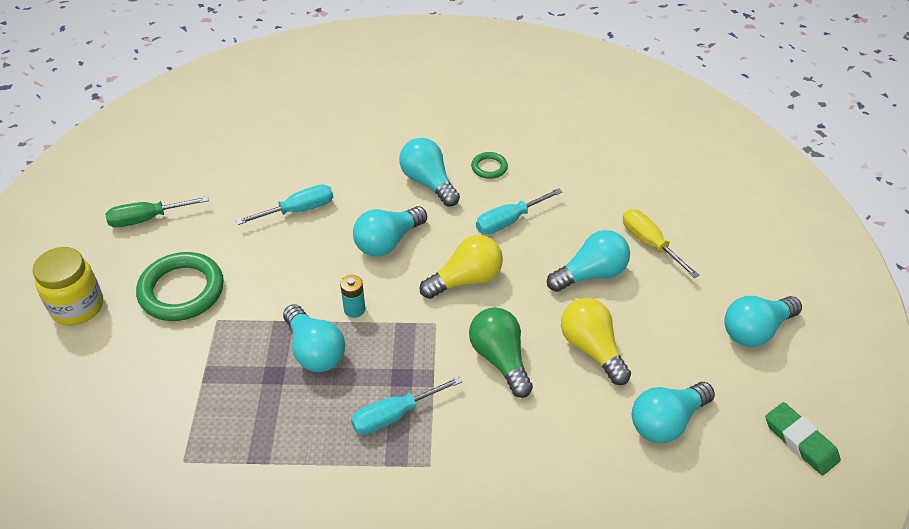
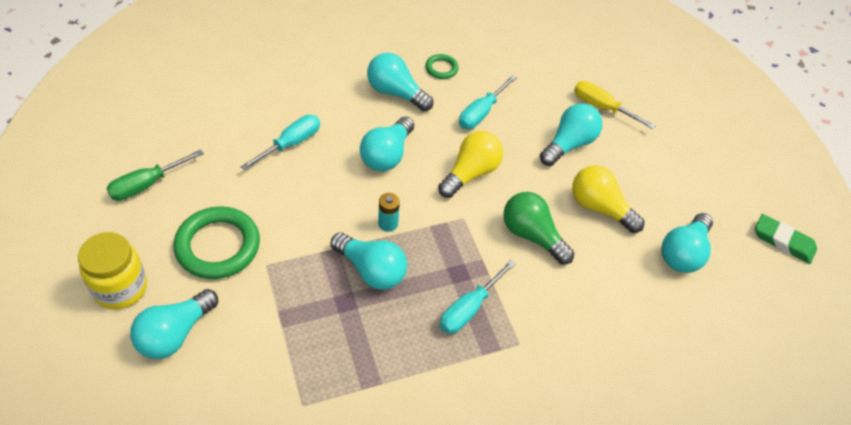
camera: 25 degrees left, 5 degrees up
(755, 331) = (712, 161): turquoise light bulb -> turquoise light bulb (175, 334)

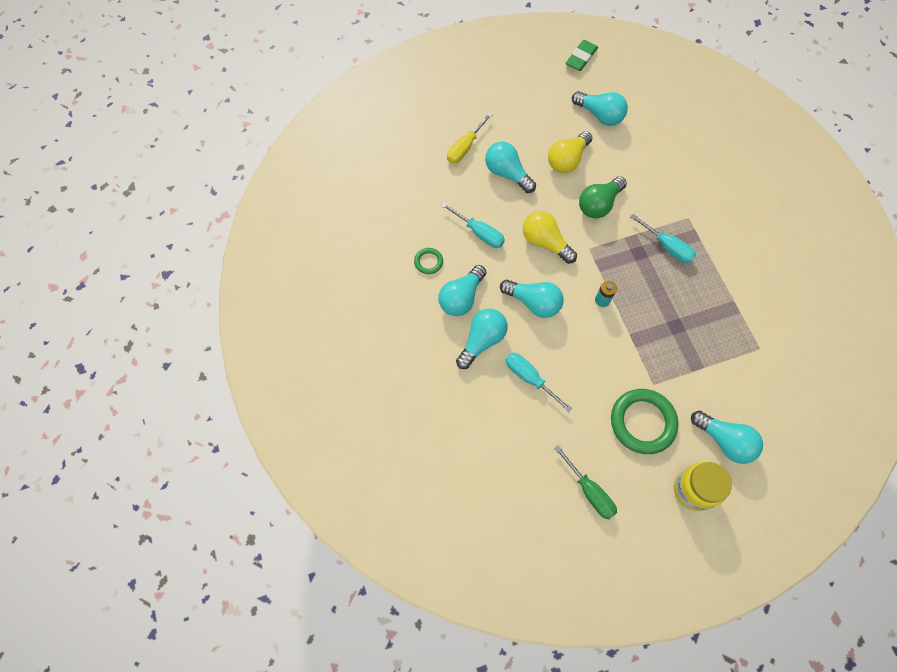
camera: 85 degrees left, 15 degrees up
(371, 270) = (646, 310): turquoise light bulb -> turquoise light bulb (482, 341)

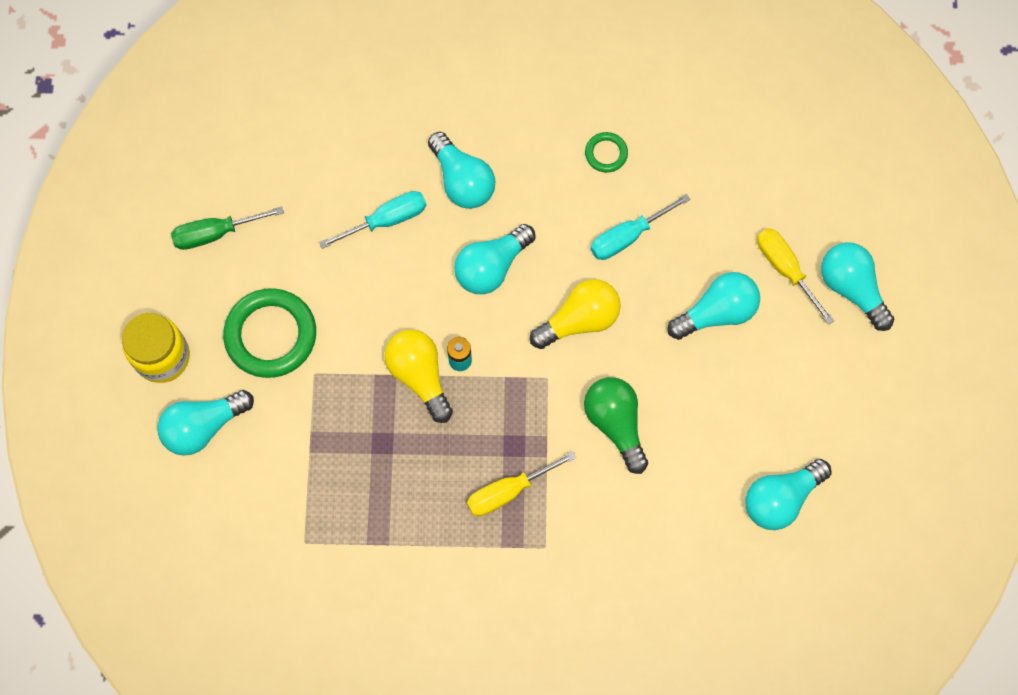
camera: 110 degrees right, 5 degrees up
(461, 298) = (535, 177): turquoise light bulb -> turquoise light bulb (851, 288)
(567, 160) = (711, 411): yellow light bulb -> yellow light bulb (419, 376)
(581, 58) = (910, 521): green eraser -> none
(667, 246) = (509, 491): turquoise screwdriver -> yellow screwdriver

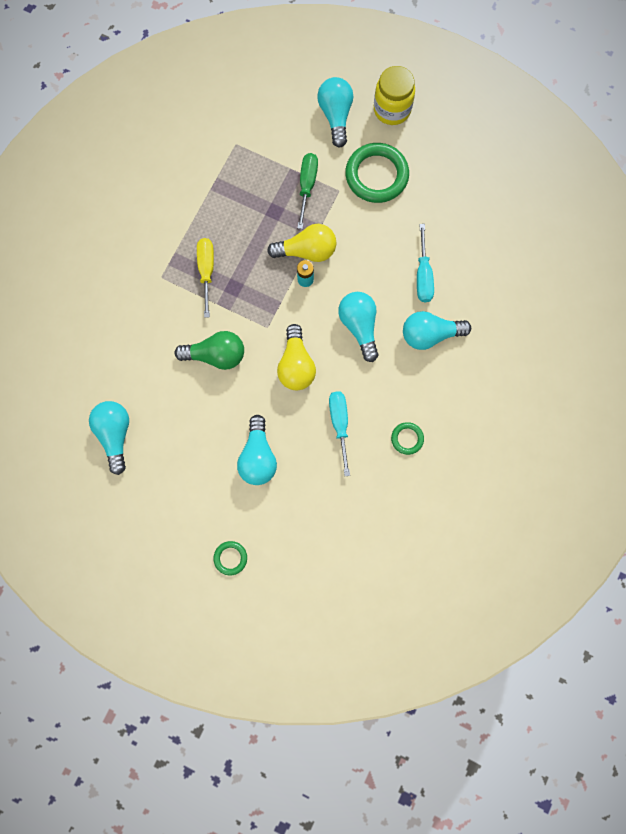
camera: 115 degrees right, 5 degrees up
(216, 233) = (461, 170): green screwdriver -> green screwdriver (307, 186)
(785, 269) = (265, 519): yellow screwdriver -> none
(851, 288) = (230, 558): turquoise light bulb -> green ring

